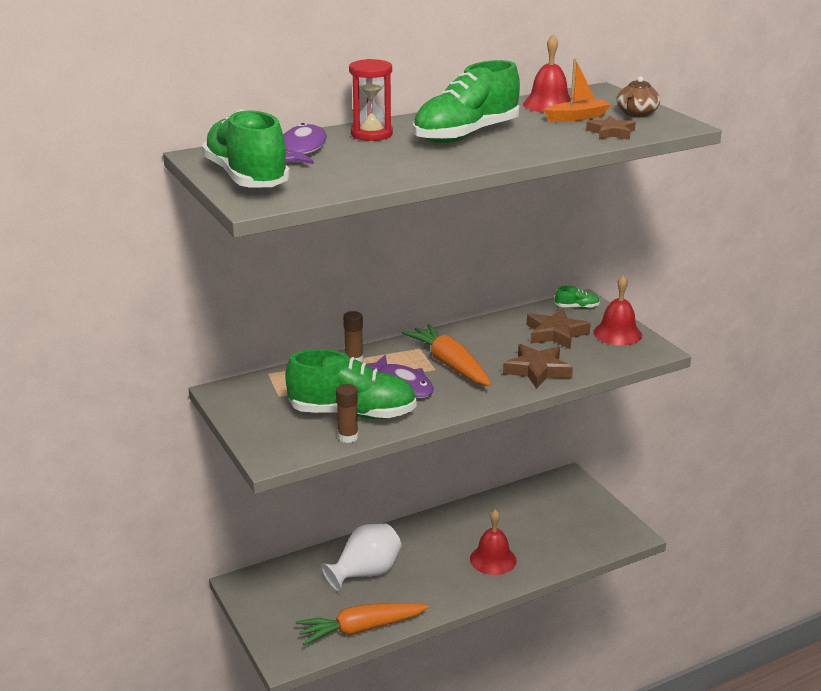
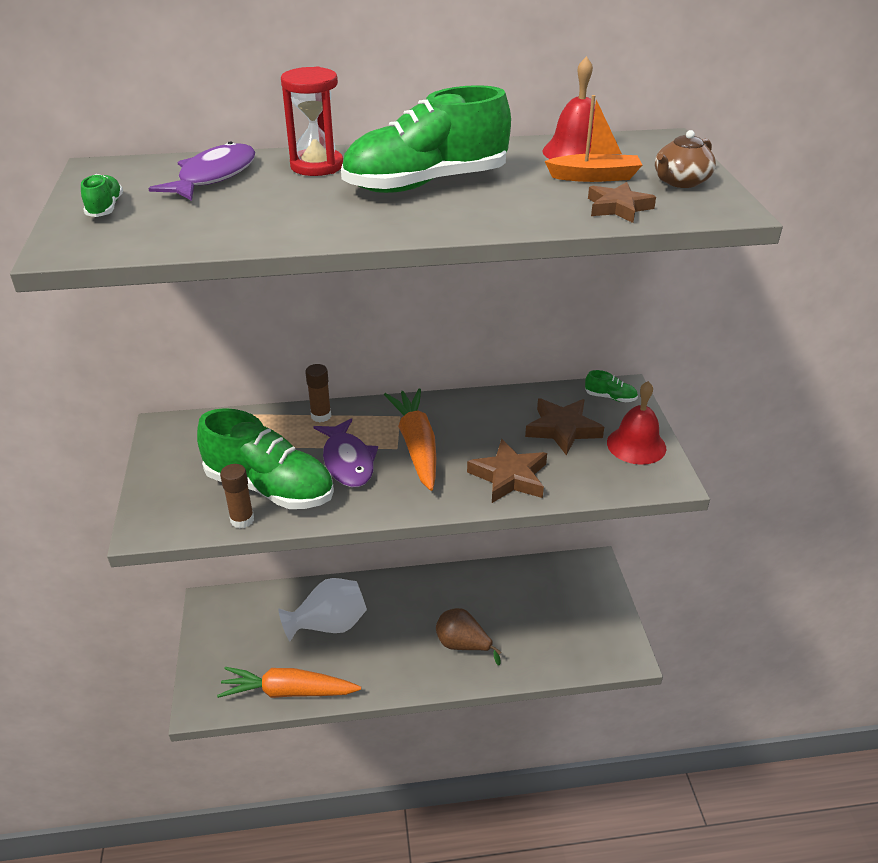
camera: 20 degrees right, 10 degrees up
(247, 178) = (105, 208): green shoe -> green shoe, size x0.41
(493, 559) = (463, 645): red bell -> brown pear

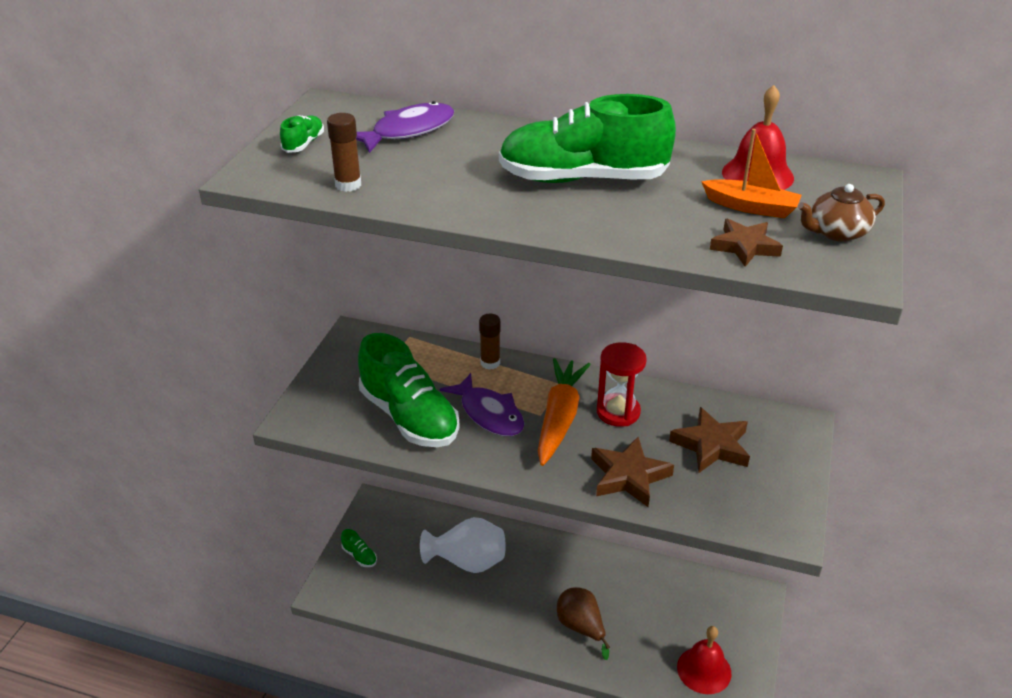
camera: 25 degrees right, 0 degrees up
(242, 520) = (371, 438): brown glue stick -> brown glue stick (348, 185)
(288, 691) = (403, 608): orange carrot -> none
(317, 166) = (501, 138): red hourglass -> red hourglass (618, 412)
(348, 461) = (489, 413): purple fish -> purple fish turned 45 degrees counterclockwise
(610, 397) = (783, 427): green shoe -> green shoe (359, 556)
(636, 445) = (778, 485): red bell -> red bell (704, 670)

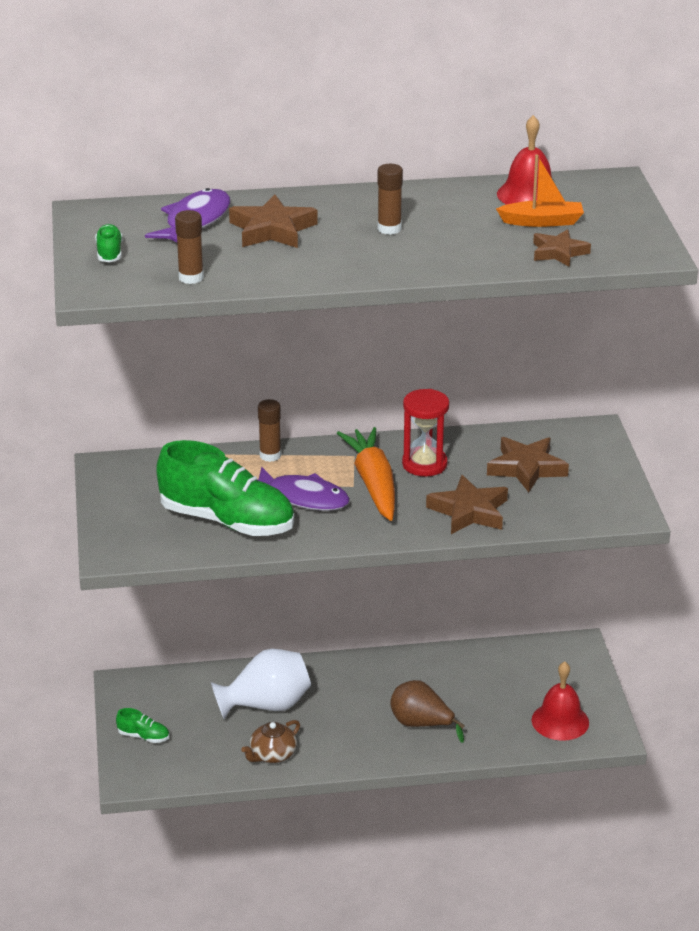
camera: 25 degrees left, 5 degrees down
(469, 155) = (272, 230): none -> brown star
(583, 179) = (389, 229): green shoe -> brown glue stick
(836, 232) = (619, 227): brown teapot -> brown teapot (272, 755)

